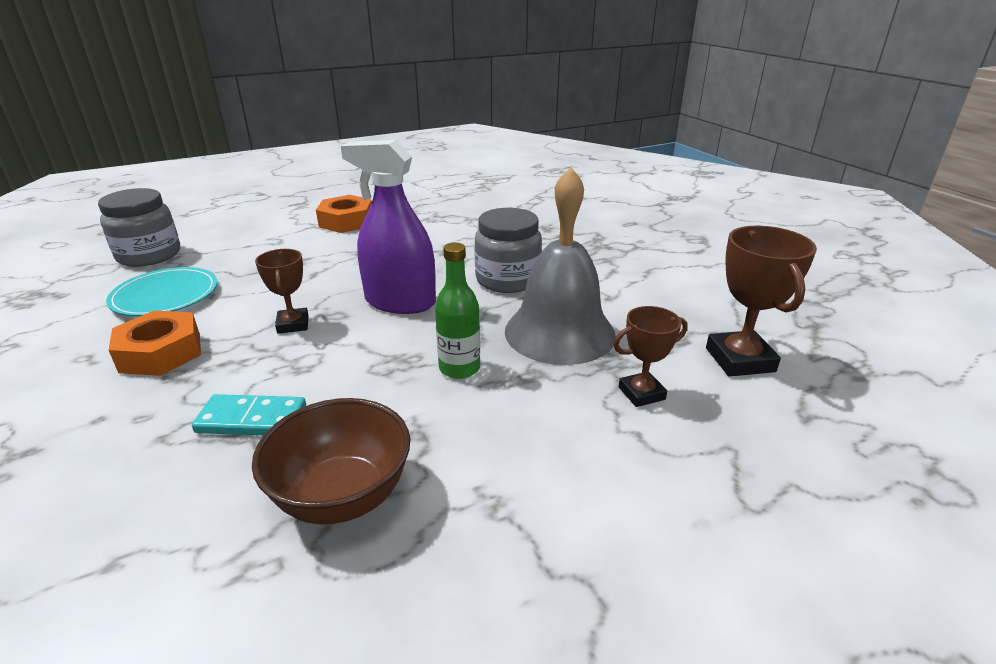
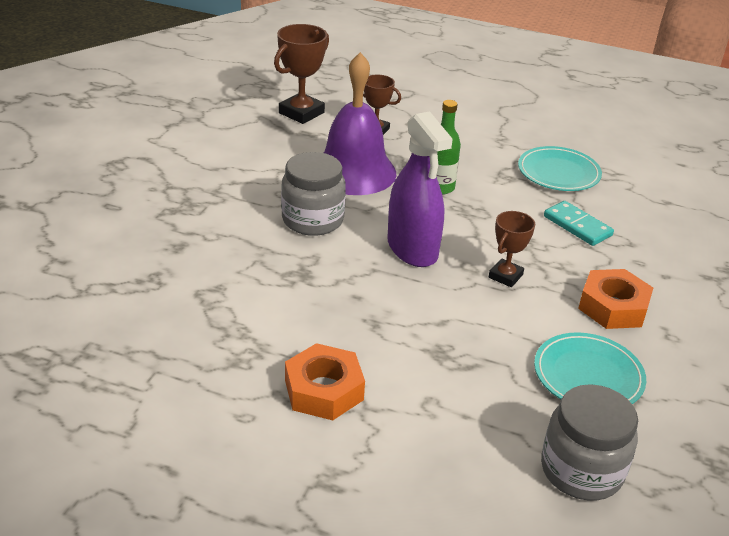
camera: 135 degrees left, 5 degrees up
(342, 496) = (558, 173): brown bowl -> turquoise plate
(559, 332) = (354, 171): grey bell -> purple bell

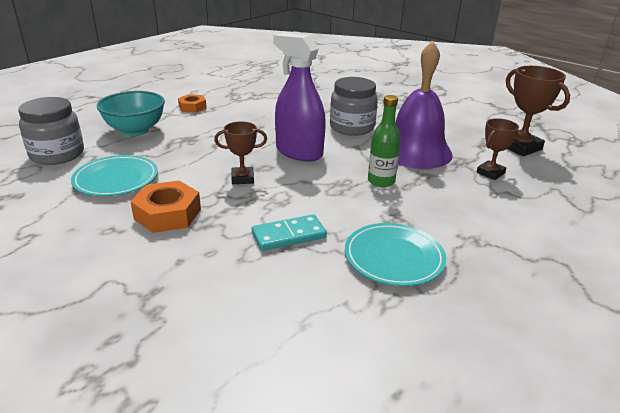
camera: 110 degrees right, 5 degrees down
(324, 390) = (192, 107): orange nut -> orange nut, size x0.63
(412, 249) = (299, 152): purple spray bottle -> purple spray bottle turned 45 degrees clockwise
(451, 421) = (135, 130): none -> turquoise bowl
(505, 276) = (242, 178): brown trophy -> brown trophy turned 60 degrees counterclockwise

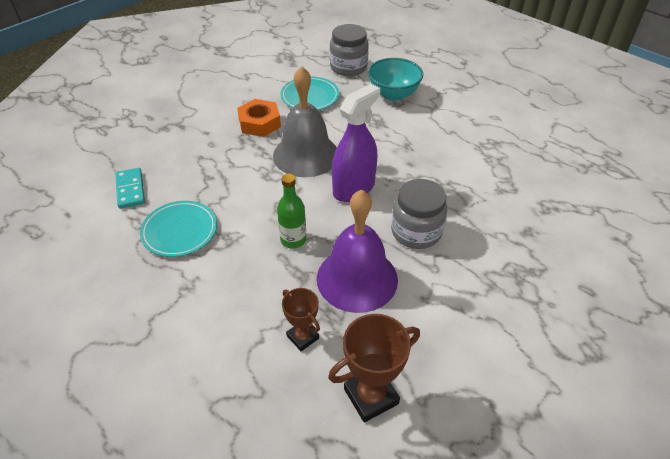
camera: 95 degrees right, 15 degrees up
(192, 107) = (451, 119): orange nut -> none
(242, 178) = (306, 155): brown trophy -> grey bell
(288, 235) = (221, 178): turquoise domino -> turquoise domino (130, 190)

